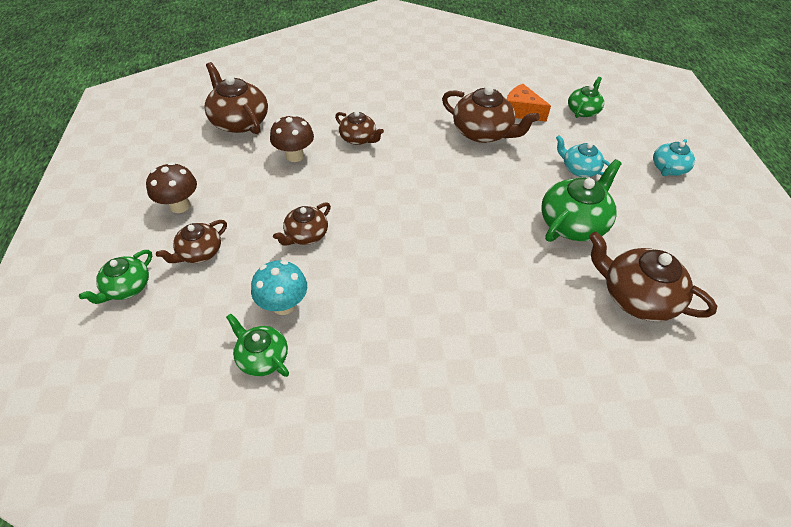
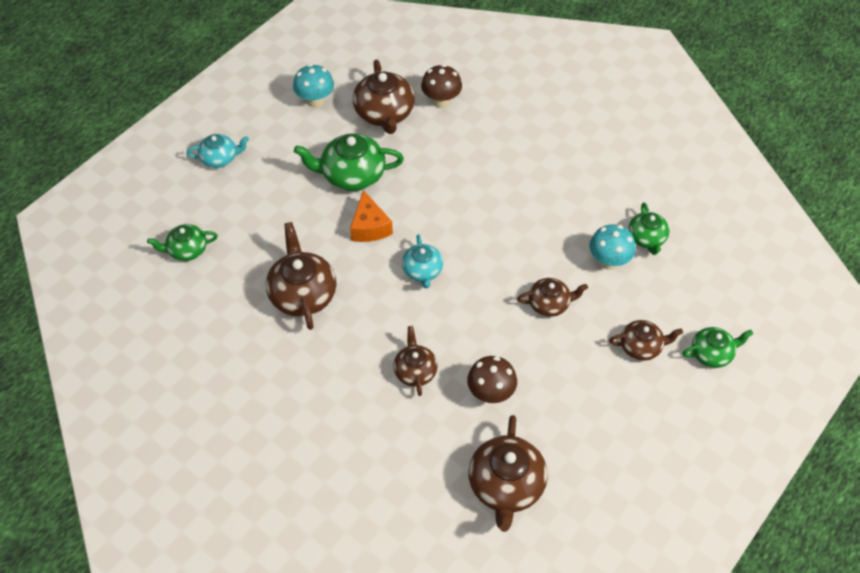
camera: 135 degrees left, 5 degrees up
(180, 206) = (631, 408): brown mushroom -> brown mushroom (441, 101)
(521, 111) = (237, 290): orange cheese -> orange cheese (369, 227)
(579, 169) = (282, 206): turquoise teapot -> turquoise teapot (422, 271)
(699, 262) = (315, 101): none -> turquoise mushroom

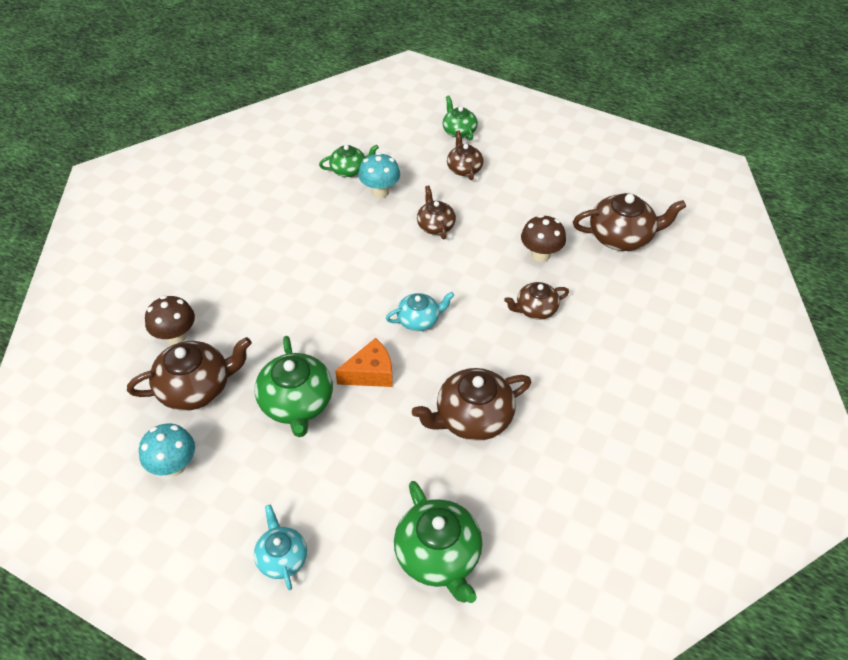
camera: 100 degrees left, 5 degrees down
(187, 250) = (439, 555): green teapot -> green teapot, size x1.66

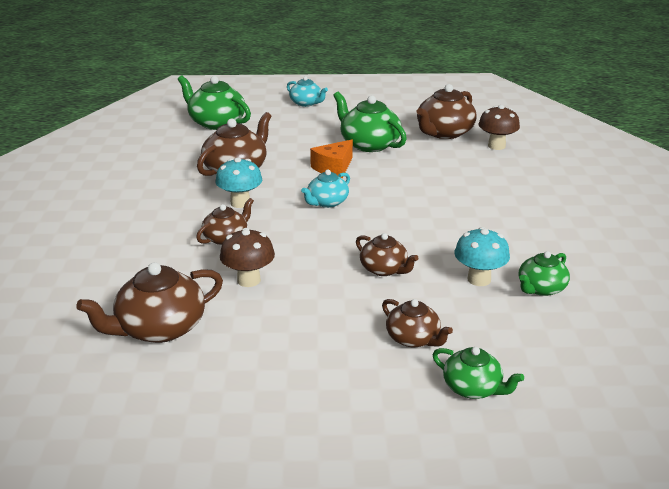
camera: 150 degrees right, 20 degrees down
(174, 466) = (408, 109): turquoise mushroom -> turquoise mushroom (240, 203)

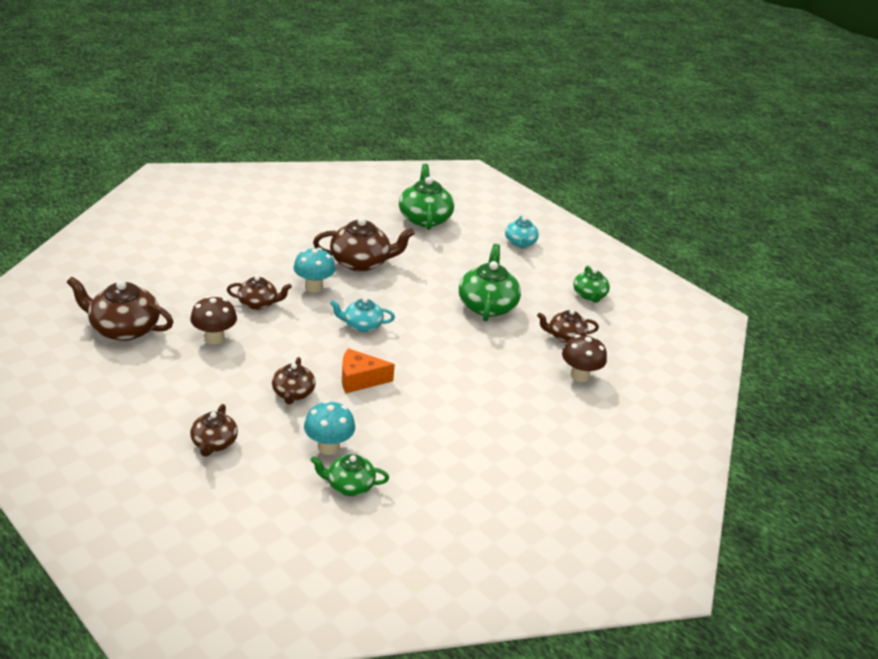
camera: 45 degrees right, 5 degrees up
(334, 168) = (422, 305): orange cheese -> orange cheese (360, 379)
(444, 133) = (565, 336): brown teapot -> brown teapot, size x0.60
(473, 388) = (178, 494): green teapot -> green teapot (589, 295)

